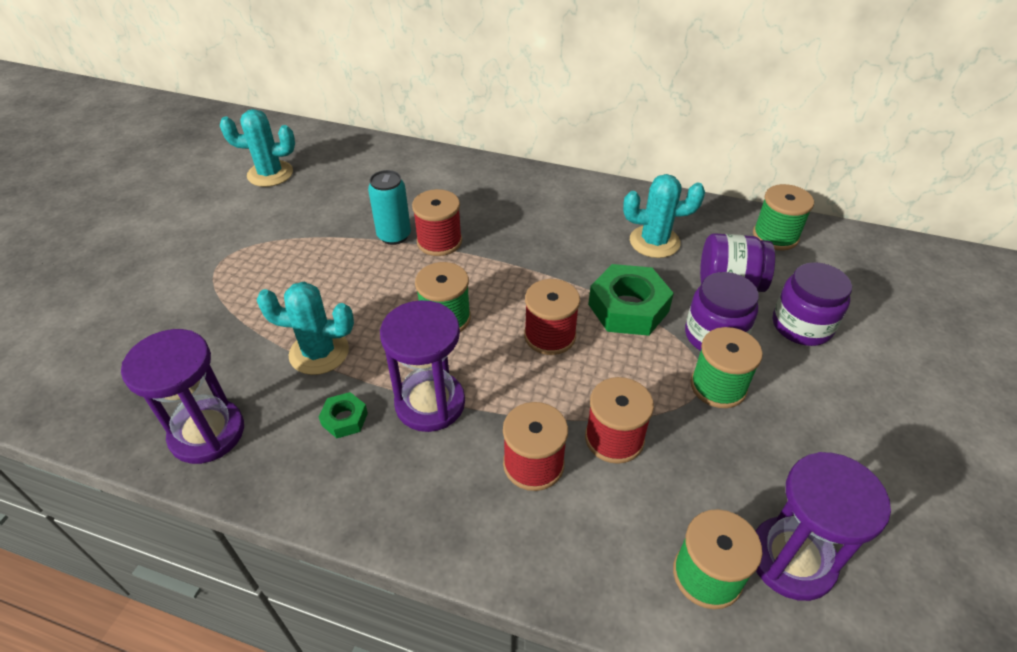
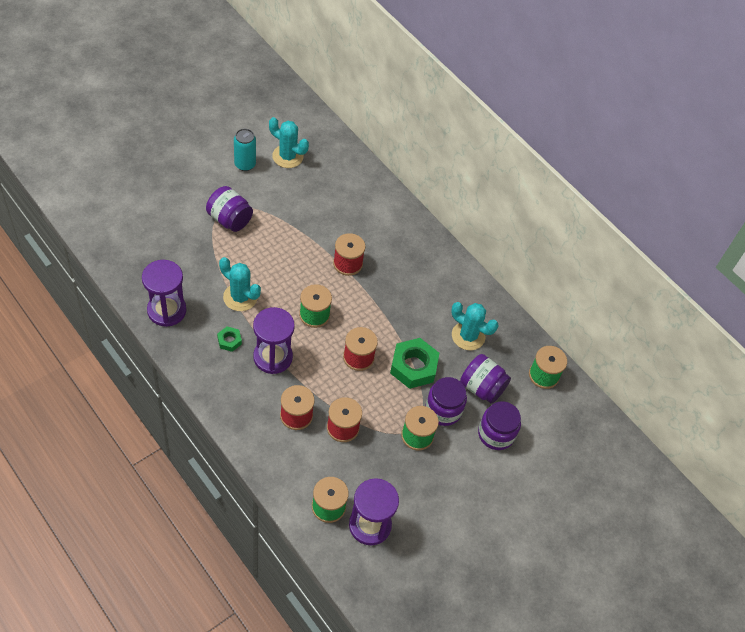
camera: 25 degrees right, 10 degrees up
(235, 270) = (229, 219): none -> purple jar
(394, 236) = (326, 245): turquoise can -> turquoise can (245, 164)

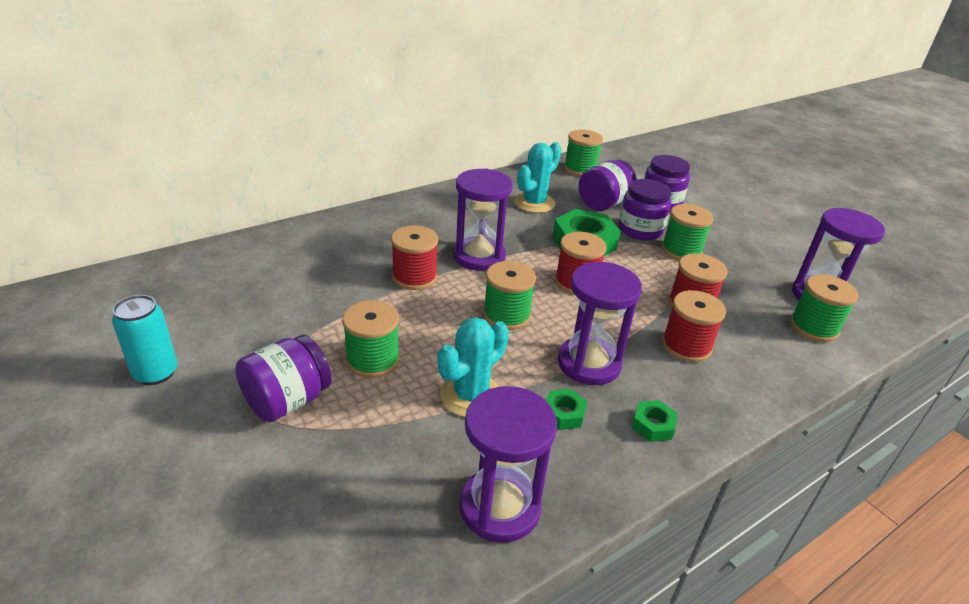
camera: 80 degrees left, 20 degrees down
(223, 384) = (653, 425): none -> green nut
(264, 251) = (373, 360): none -> green spool
(287, 156) = (167, 319): turquoise cactus -> none
(380, 299) = (479, 256): none -> purple hourglass

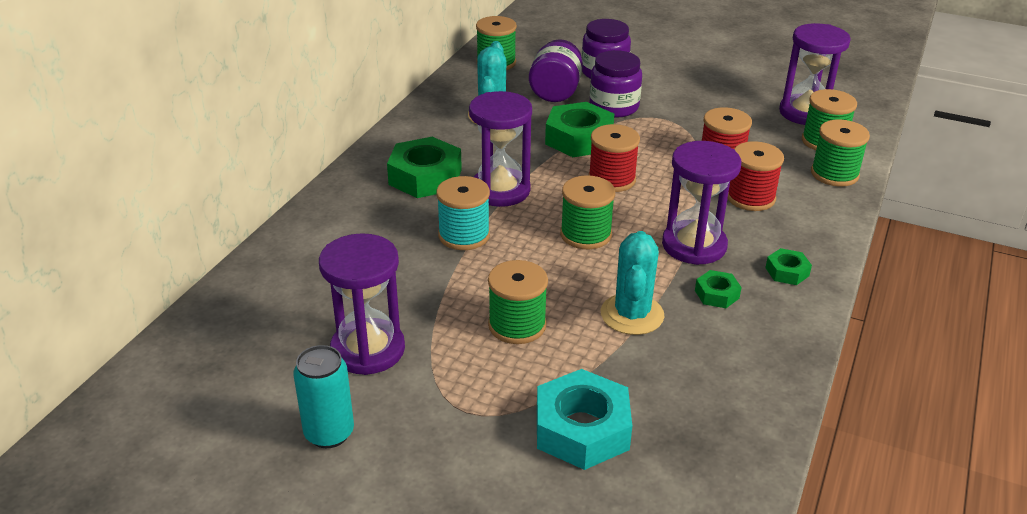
camera: 30 degrees left, 0 degrees up
(287, 401) = (486, 394): purple jar -> none
(321, 469) = (582, 429): none -> turquoise nut
(414, 277) = (464, 235): red spool -> turquoise spool
(436, 226) = (425, 177): none -> green nut
(500, 507) = (744, 384): purple hourglass -> purple hourglass (368, 350)
(681, 251) = (667, 113): green spool -> green spool (834, 174)

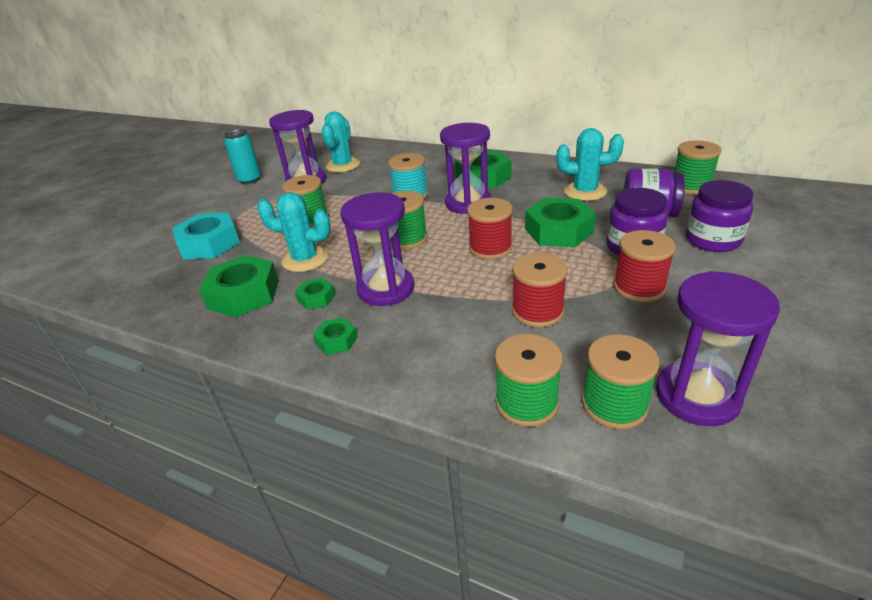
camera: 95 degrees right, 0 degrees up
(316, 311) = (343, 165): none -> turquoise cactus
(716, 357) = (244, 294): none -> green nut
(750, 198) = (465, 327): red spool -> red spool (639, 287)

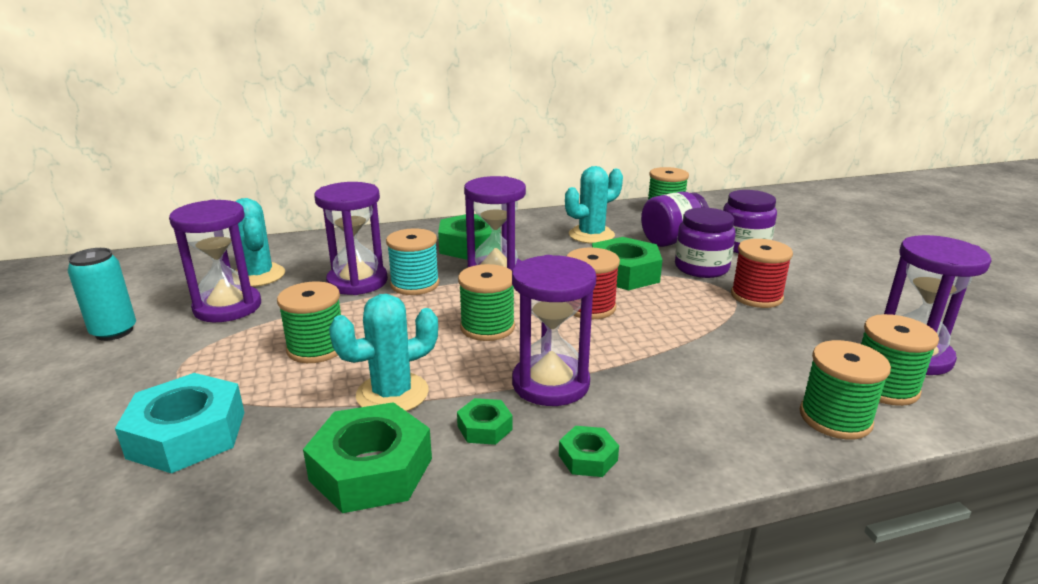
camera: 45 degrees left, 10 degrees down
(383, 184) = (357, 282): none -> purple hourglass
(537, 311) = (720, 344): red spool -> none

